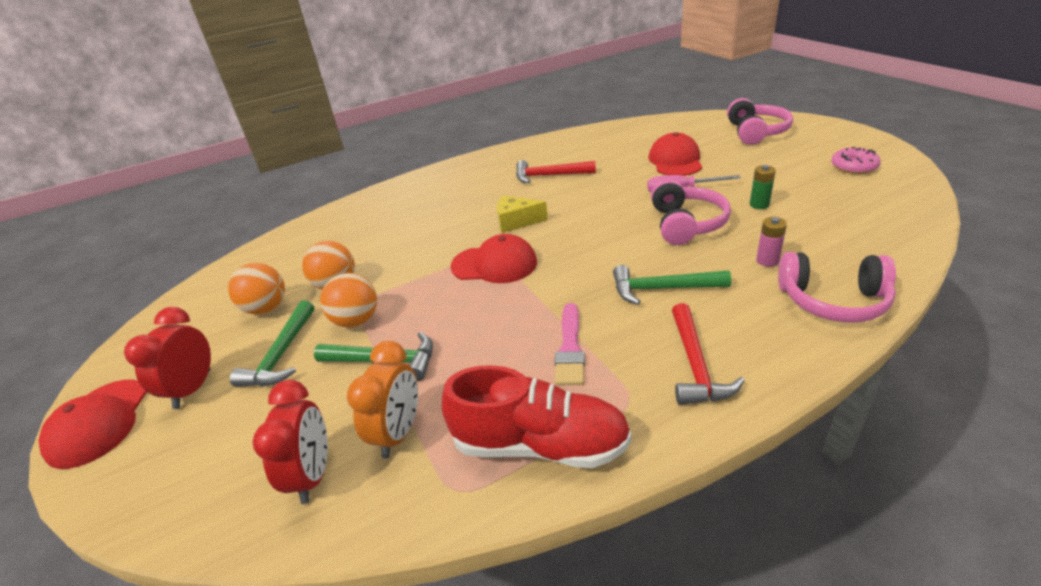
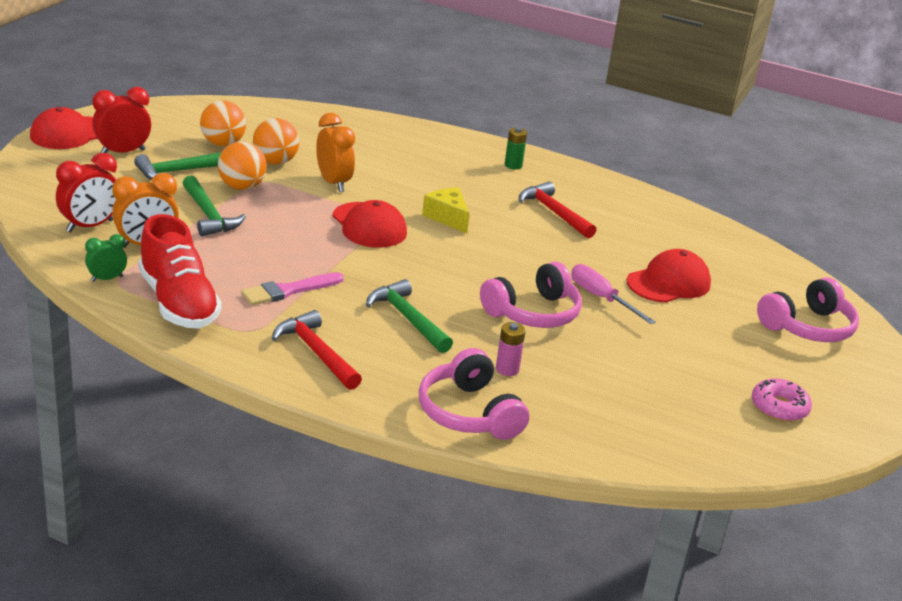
camera: 45 degrees right, 5 degrees down
(407, 262) = (333, 183): none -> orange clock
(443, 499) = (107, 279): none -> green clock
(695, 365) = (316, 352): red hammer -> red hammer turned 90 degrees clockwise
(759, 205) = (617, 351): green battery -> green battery (513, 165)

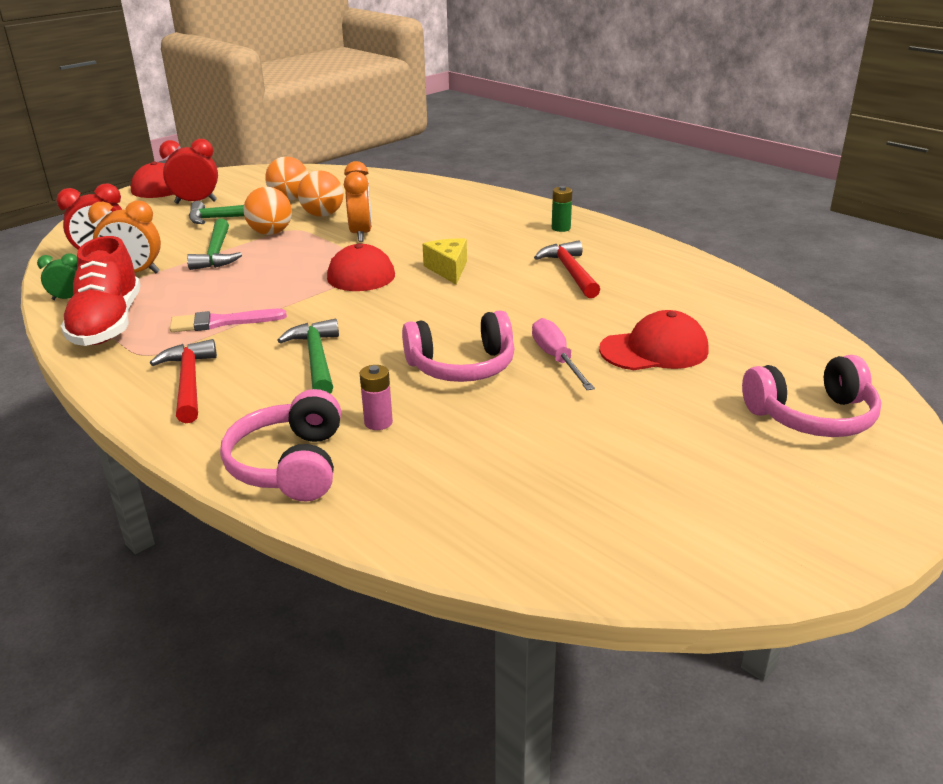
camera: 25 degrees right, 0 degrees up
(779, 407) = (702, 512): pink donut -> none

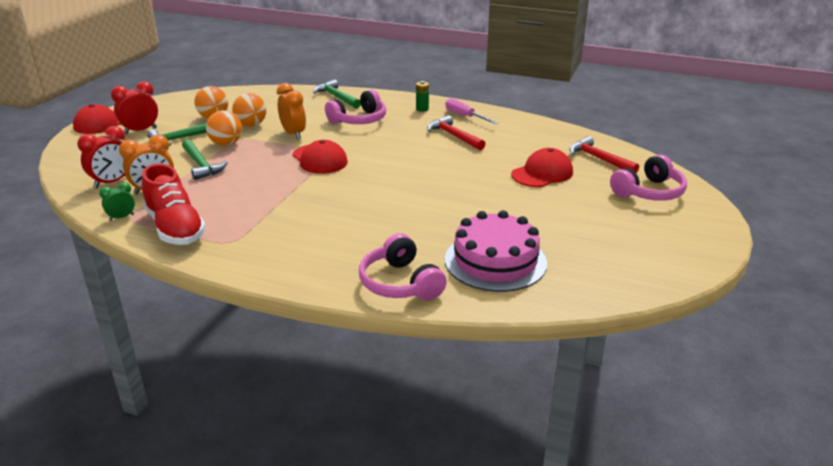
camera: 25 degrees left, 0 degrees up
(189, 382) = (280, 252): red hammer -> red hammer (599, 159)
(222, 322) = (260, 210): pink brush -> none
(316, 359) = (350, 220): green hammer -> green hammer (337, 97)
(378, 422) = (427, 247): pink battery -> none
(448, 269) = (377, 148): yellow cheese -> none
(455, 467) = (495, 261): none -> pink cake
(462, 366) = (444, 205): pink headphones -> pink headphones (359, 120)
(556, 359) = (494, 189): pink screwdriver -> pink screwdriver (465, 116)

